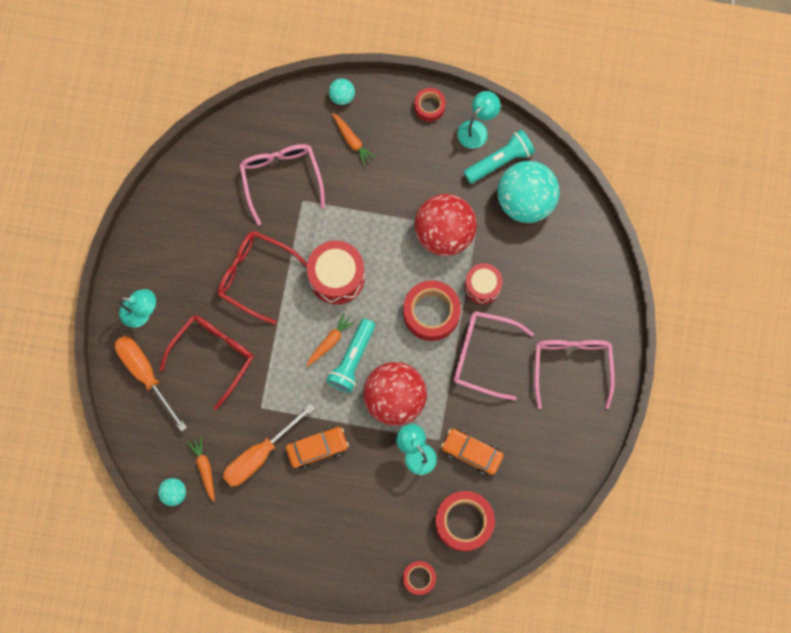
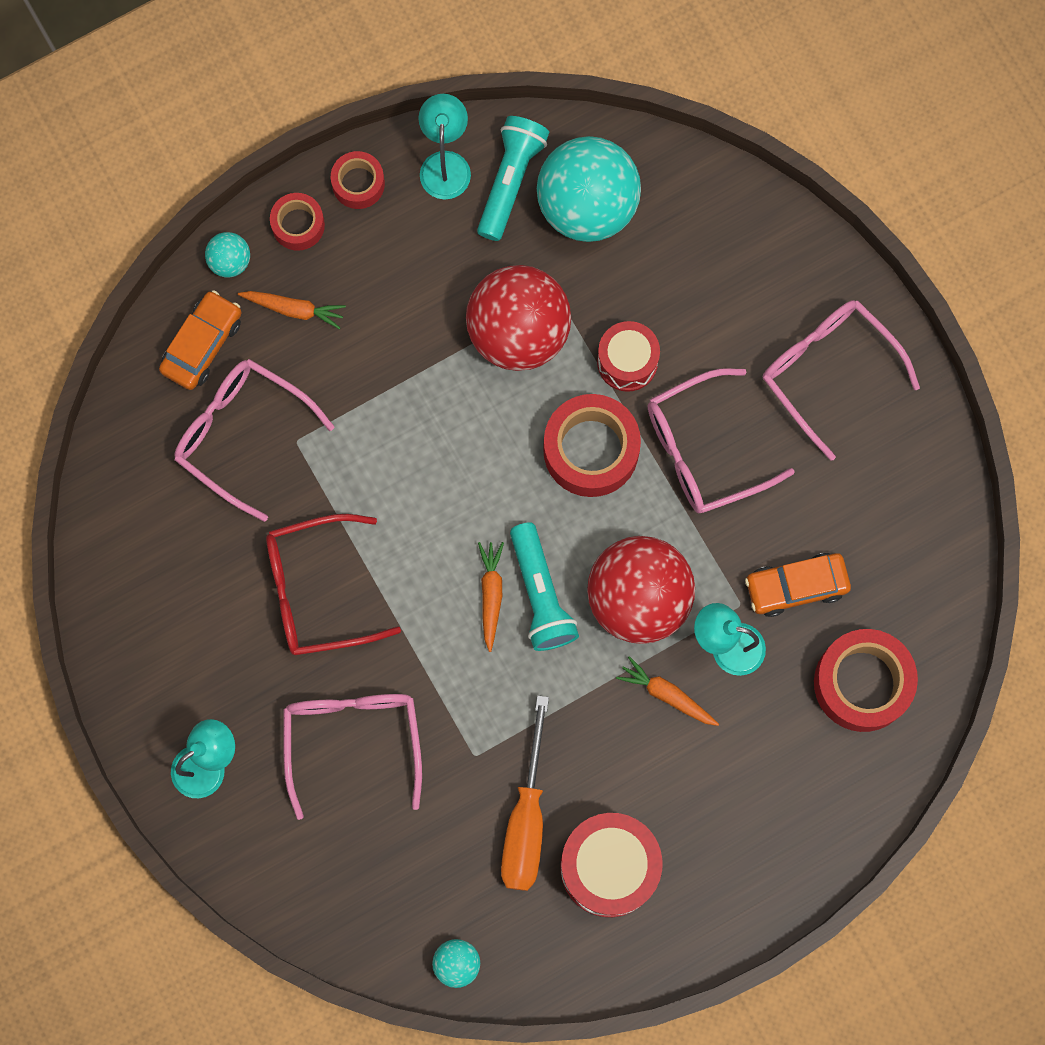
camera: 40 degrees left, 0 degrees up
(145, 374) = (283, 841): orange screwdriver -> none
(204, 468) = (469, 898): orange carrot -> orange carrot (667, 695)
(212, 356) = (353, 742): red glasses -> pink glasses
(317, 448) = (594, 747): orange car -> orange car (202, 344)
(337, 277) = (428, 504): red drum -> red drum (609, 867)
(419, 578) = (867, 803): red tape -> red tape (298, 225)

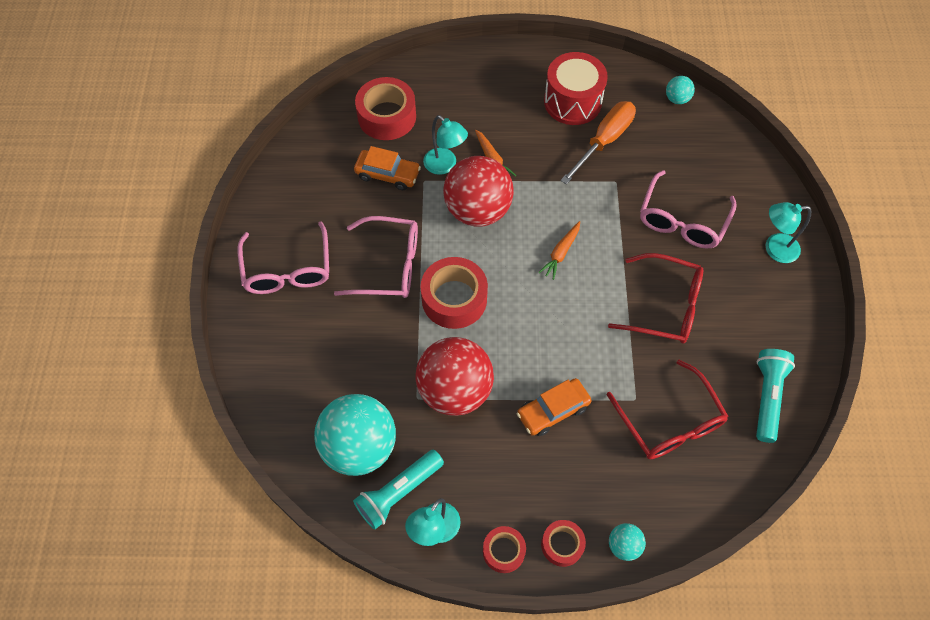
camera: 150 degrees left, 15 degrees down
(202, 344) = (670, 496): orange car -> orange car (553, 410)
(243, 436) = (669, 421): pink glasses -> red glasses
(294, 309) = (594, 486): orange carrot -> none
(540, 594) = (532, 239): turquoise flashlight -> turquoise flashlight (767, 397)
(627, 362) = (399, 336): red drum -> none

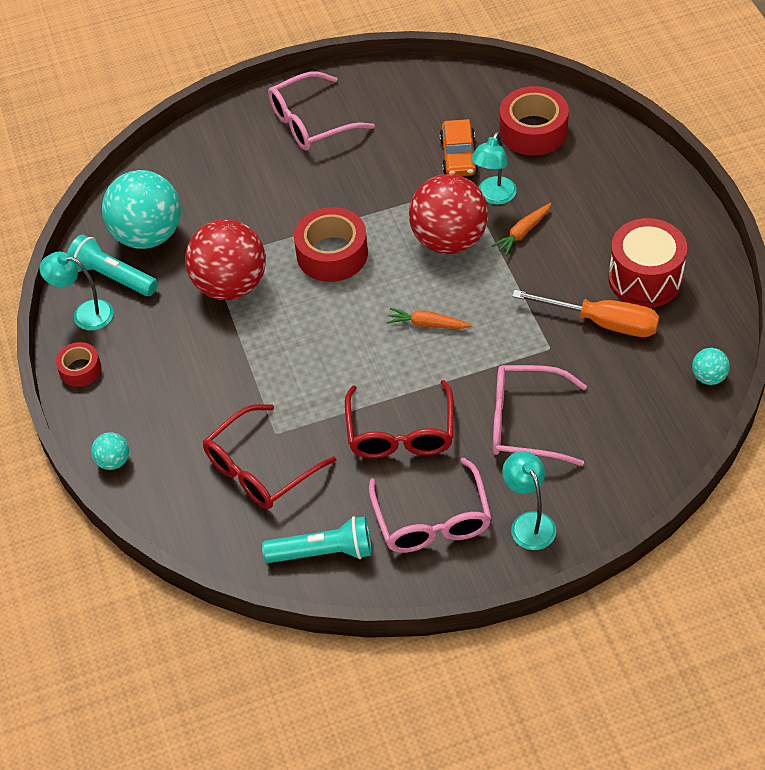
camera: 75 degrees right, 10 degrees down
(387, 265) = (348, 192): pink glasses -> pink glasses (432, 519)
(553, 410) = (237, 368): orange car -> none
(562, 545) = (99, 412): red tape -> none

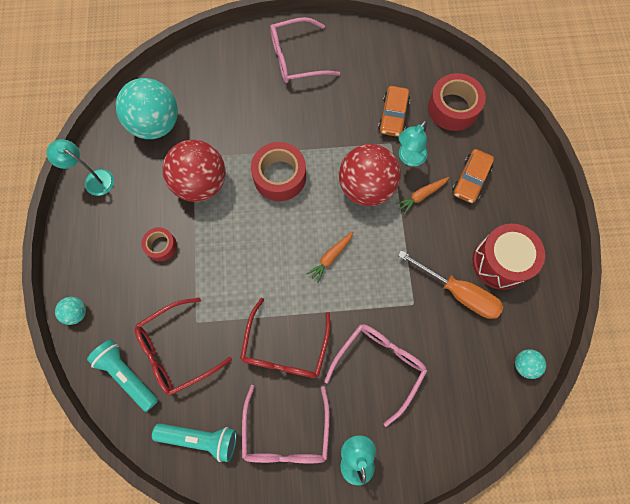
camera: 10 degrees right, 20 degrees up
(80, 369) = (77, 226): red tape -> red tape (161, 246)
(112, 277) = (122, 153): turquoise flashlight -> turquoise flashlight (127, 375)
(428, 324) = (331, 257): orange carrot -> orange carrot turned 75 degrees counterclockwise
(527, 423) = (378, 367): pink glasses -> pink glasses turned 105 degrees clockwise
(580, 201) = (471, 179): none -> orange car

